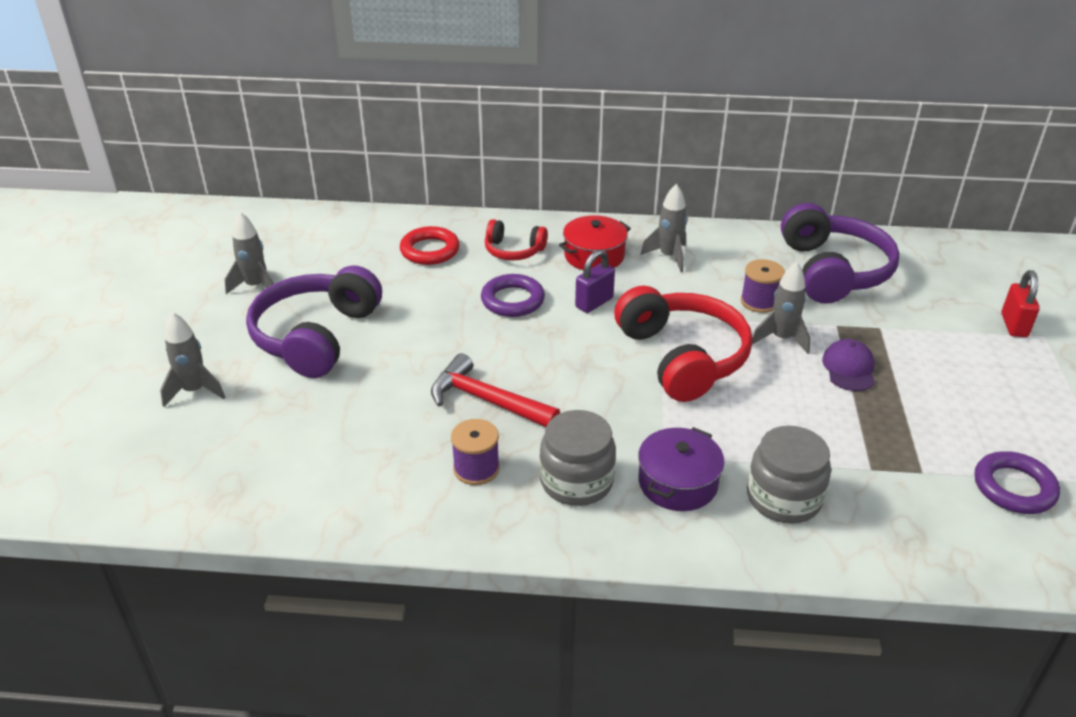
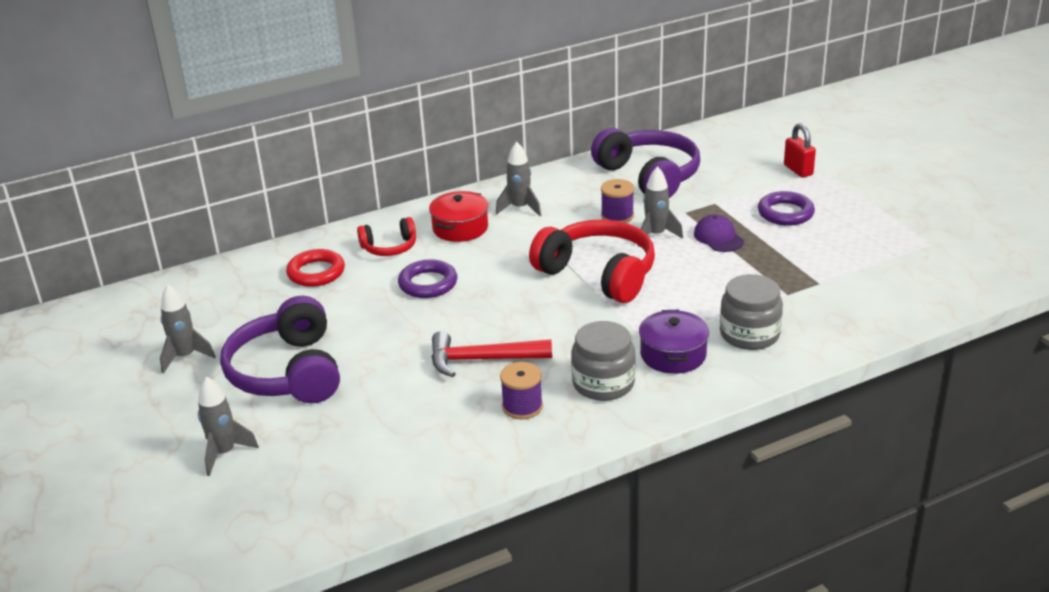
camera: 30 degrees left, 5 degrees down
(594, 303) = (495, 261): purple padlock -> none
(1014, 487) = (879, 270): purple ring -> purple ring (785, 213)

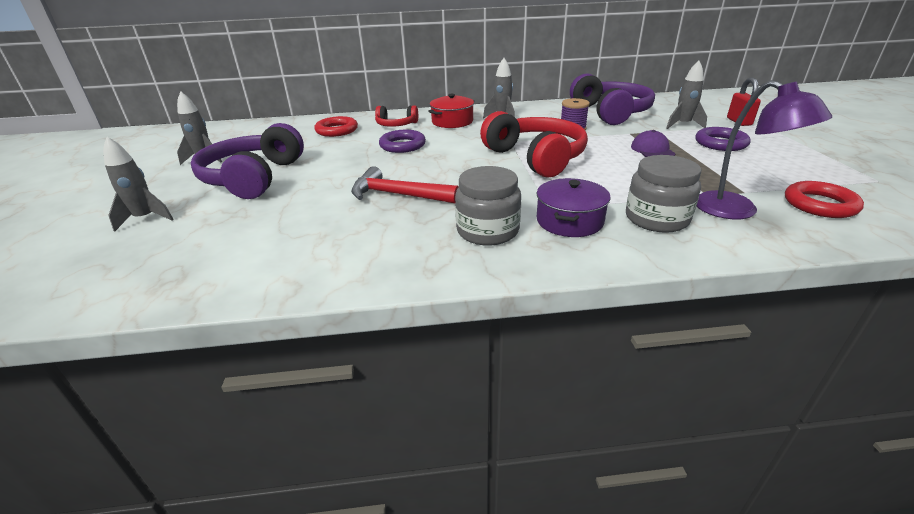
camera: 20 degrees right, 0 degrees up
(522, 406) = (400, 234): purple spool -> none
(656, 235) = (598, 142): grey rocket -> grey rocket (682, 125)
(816, 309) = (737, 211): none -> purple lamp
(884, 286) = (820, 204): none -> red ring

